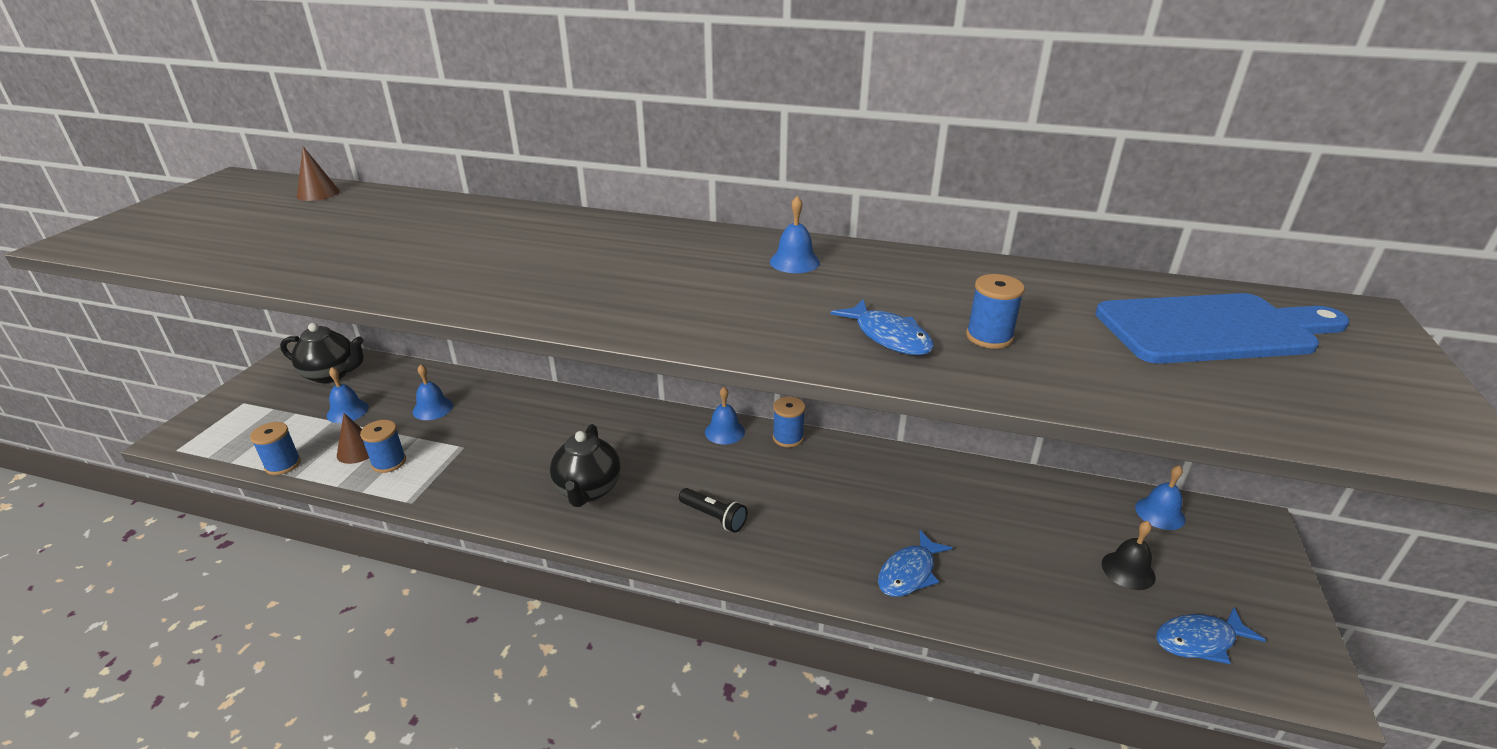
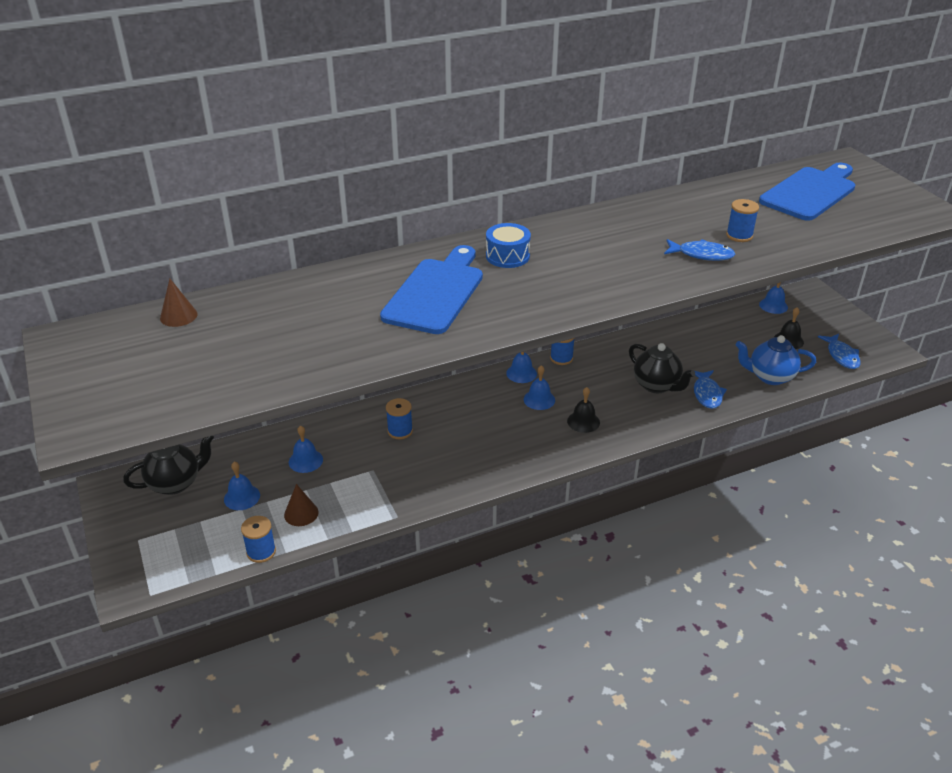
camera: 40 degrees left, 5 degrees up
(389, 462) = (338, 506): blue spool -> blue spool (400, 431)
(523, 254) = (436, 293): none -> blue cutting board
(588, 490) = (494, 448): black teapot -> black teapot (657, 385)
(656, 250) = (507, 256): none -> blue drum
(714, 517) = (583, 421): black flashlight -> black bell
(794, 262) = (592, 232): blue bell -> blue bell (539, 399)
(1033, 603) = (770, 377): none -> blue teapot
(1199, 640) = (841, 356): blue fish -> blue fish turned 45 degrees counterclockwise

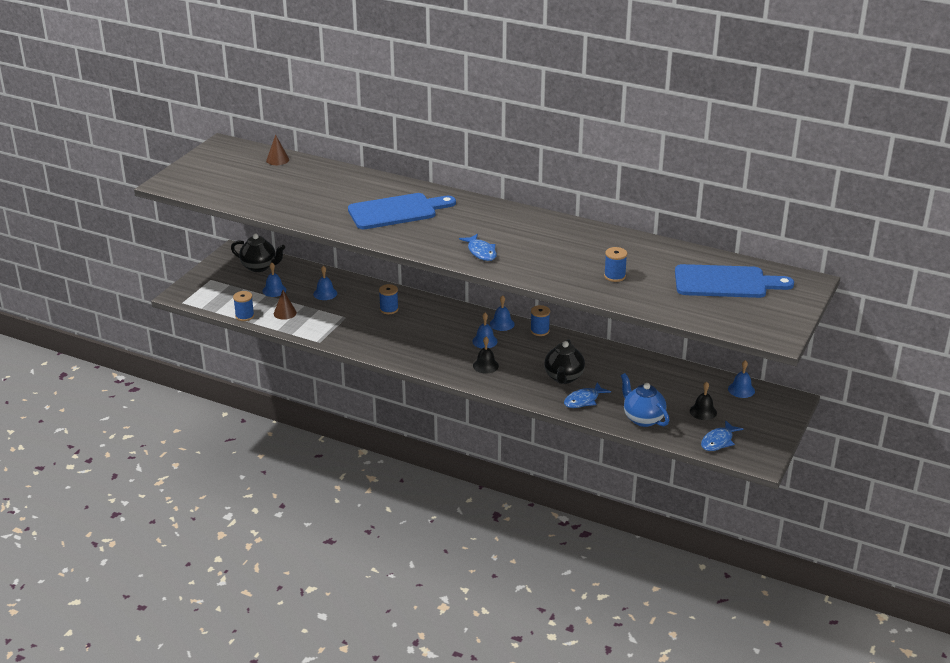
camera: 50 degrees right, 5 degrees down
(507, 256) = (467, 215): blue drum -> none
(702, 255) = (567, 272): blue fish -> blue fish (481, 252)

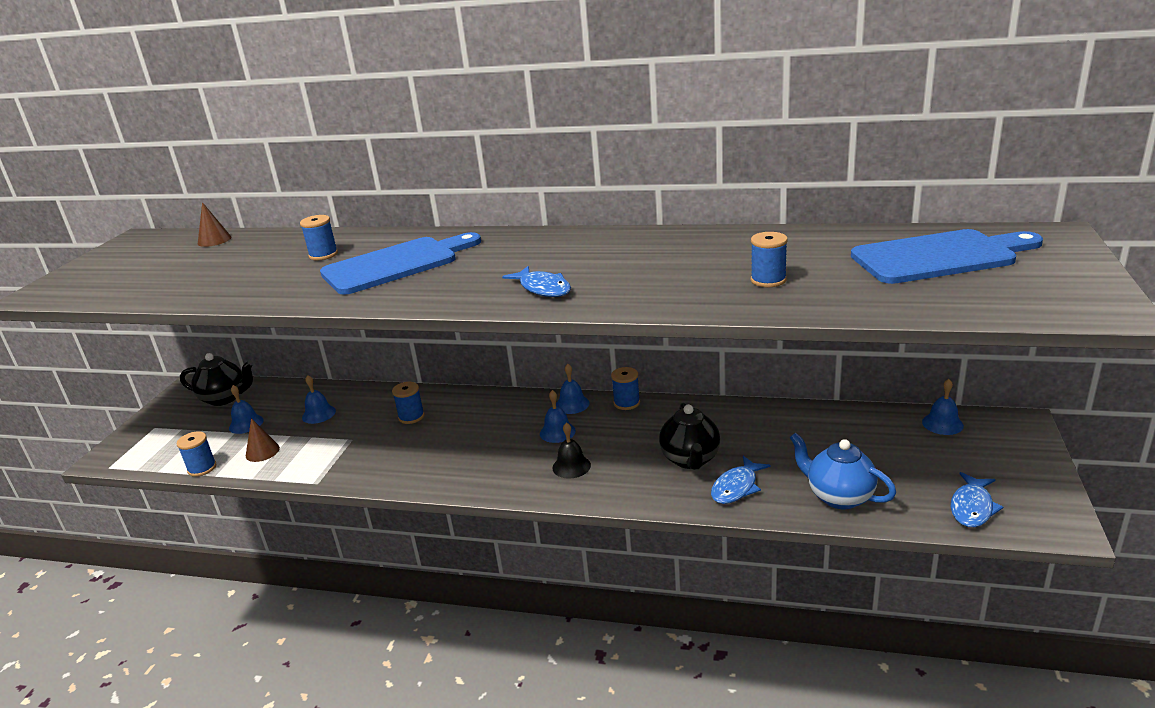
camera: 10 degrees left, 5 degrees down
(351, 192) = (323, 255): none -> blue spool
(703, 411) = (915, 466): black bell -> none

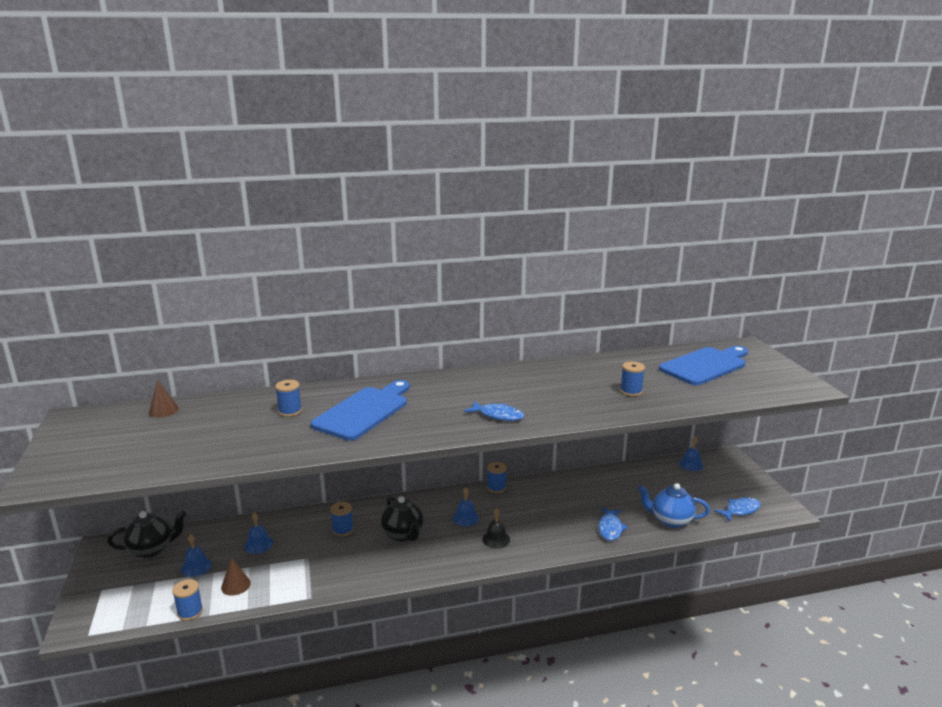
camera: 30 degrees left, 5 degrees down
(572, 404) = (459, 496): blue bell -> none
(690, 460) = (569, 517): black teapot -> black teapot (403, 535)
(972, 507) = (740, 510): blue fish -> blue fish turned 120 degrees counterclockwise

